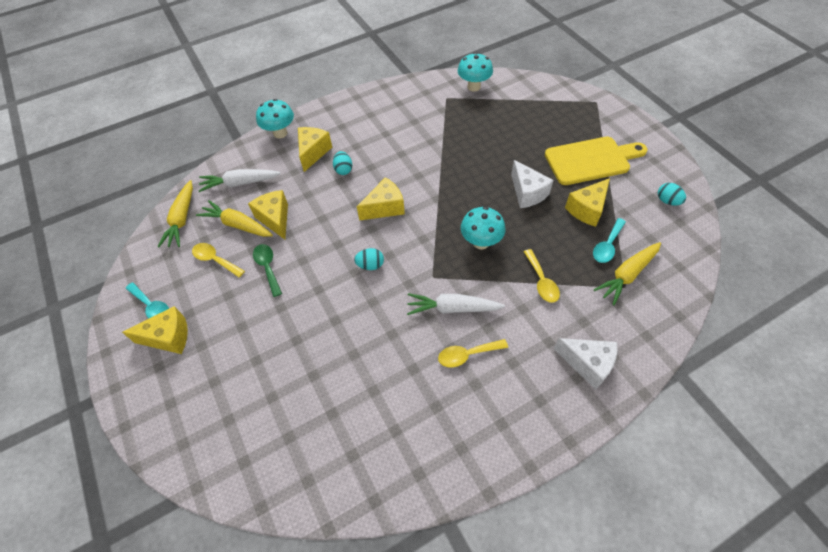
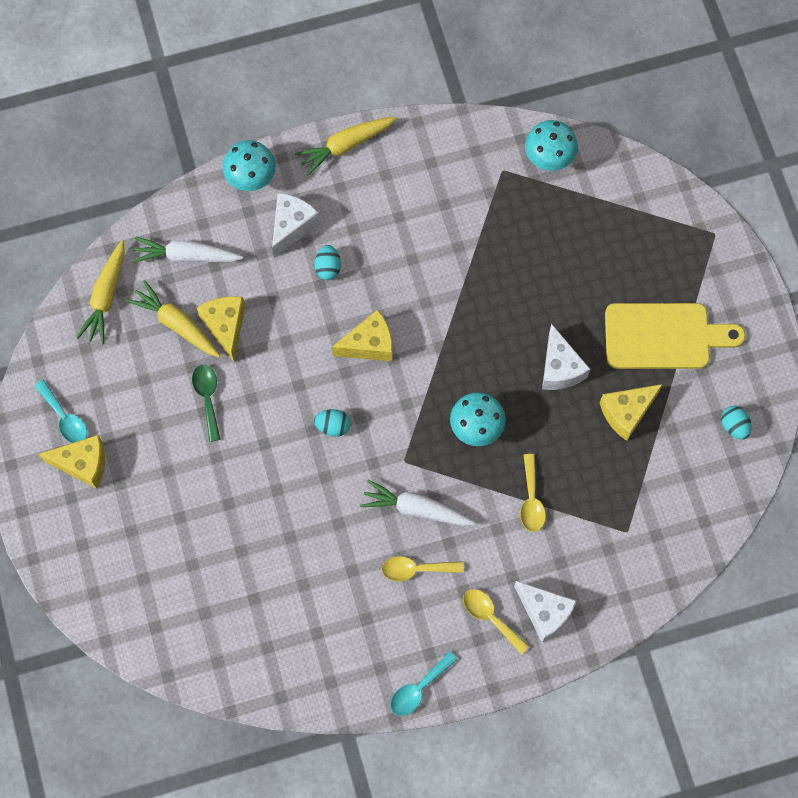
camera: 10 degrees right, 15 degrees up
(215, 260) = (144, 370): yellow spoon -> yellow spoon (490, 617)
(313, 152) = (292, 226): yellow cheese -> white cheese
(607, 246) = (629, 472): turquoise spoon -> turquoise spoon (418, 689)
(627, 275) = (636, 517): yellow carrot -> yellow carrot (345, 146)

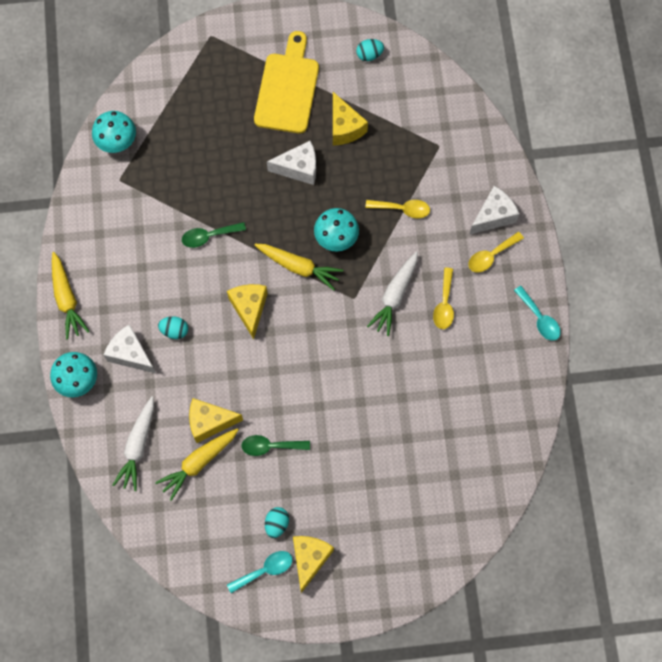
camera: 80 degrees left, 0 degrees up
(106, 296) = (160, 520): yellow carrot -> yellow carrot (298, 267)
(333, 426) = (314, 349): turquoise egg -> turquoise egg (277, 524)
(451, 282) = (208, 236): none -> green spoon

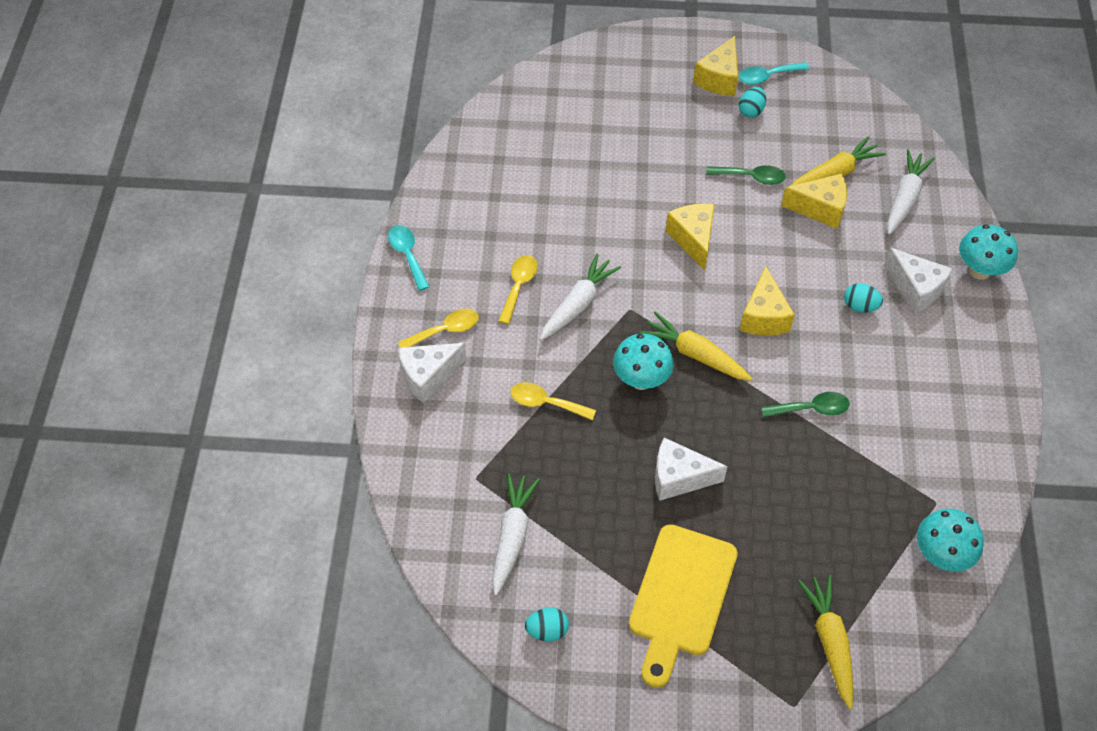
camera: 170 degrees left, 15 degrees down
(67, 299) = (1000, 362): yellow carrot -> yellow carrot (830, 642)
(344, 127) = (604, 524): yellow cheese -> yellow cheese (693, 239)
(405, 110) = (512, 536): none -> white carrot

